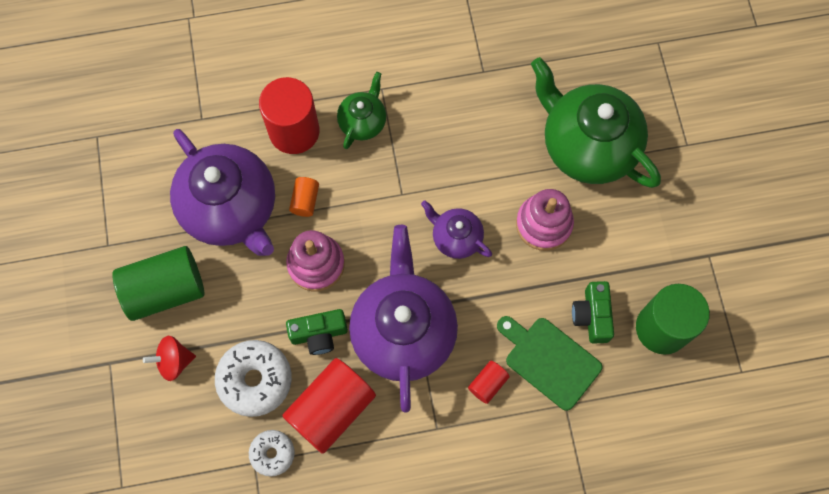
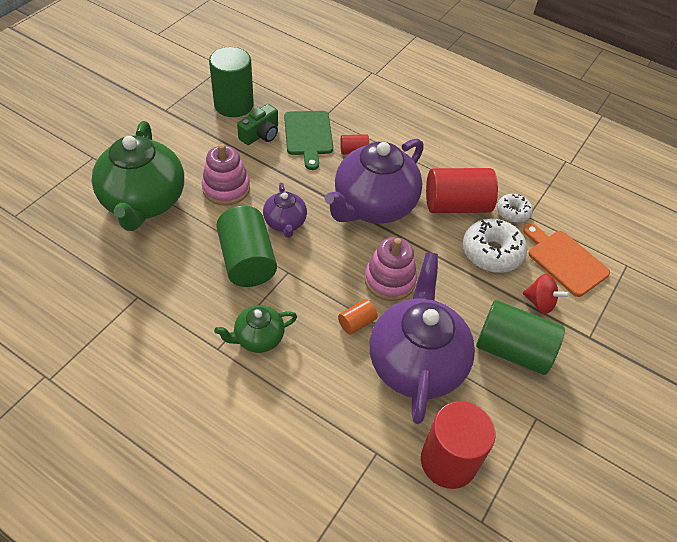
camera: 140 degrees left, 20 degrees down
(183, 435) = (564, 260): none -> orange cutting board
(294, 131) = (314, 376): red cylinder -> red cylinder (448, 461)
(319, 334) = (427, 243): green camera -> none
(443, 173) = (247, 261): none -> green cylinder

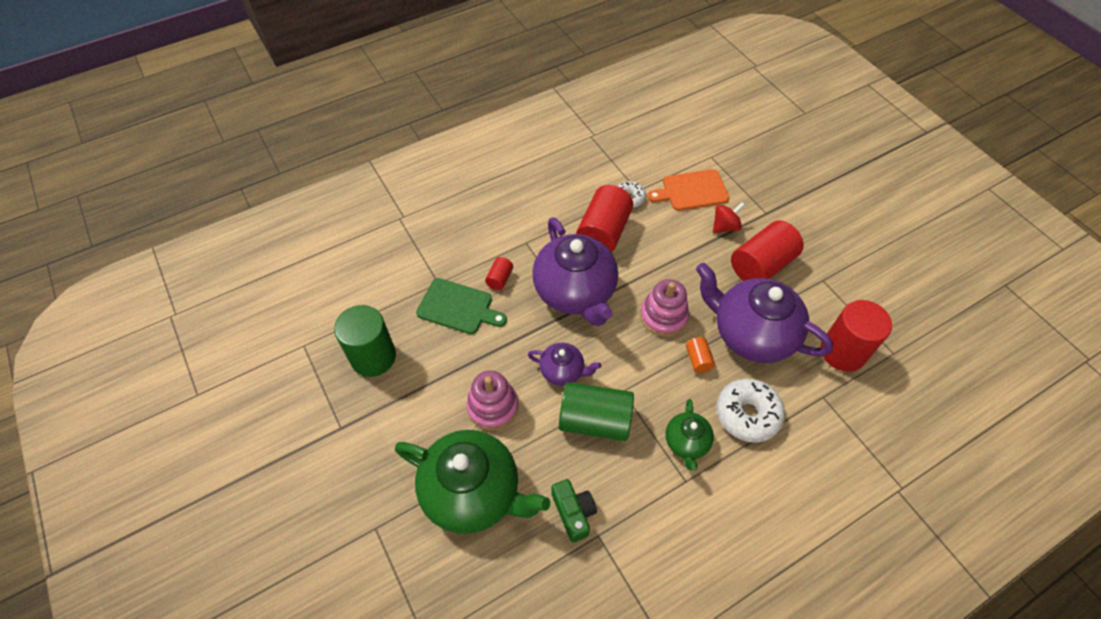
camera: 60 degrees left, 5 degrees up
(260, 134) = (433, 348): green camera -> green camera (573, 512)
(492, 252) = (664, 232): white donut -> white donut (747, 414)
(512, 350) = (761, 265): green cylinder -> red cylinder

